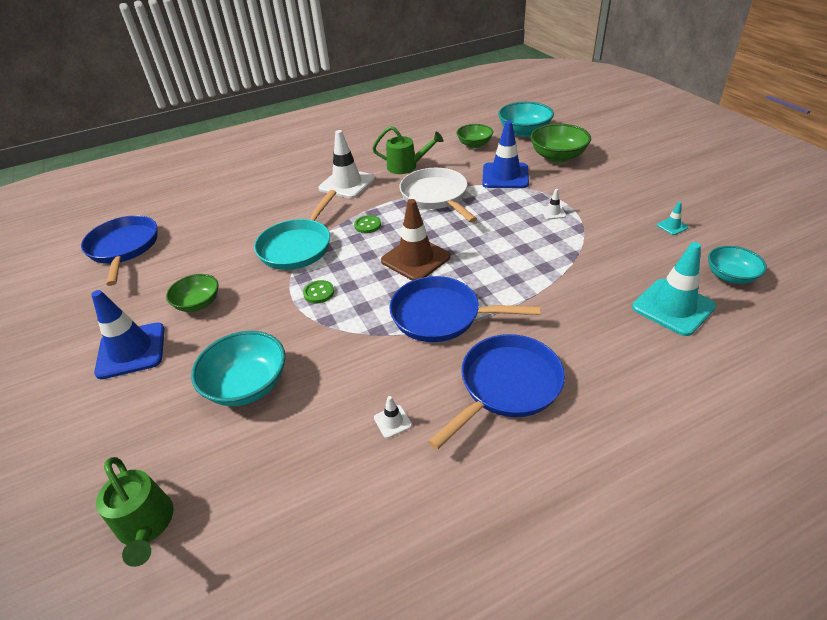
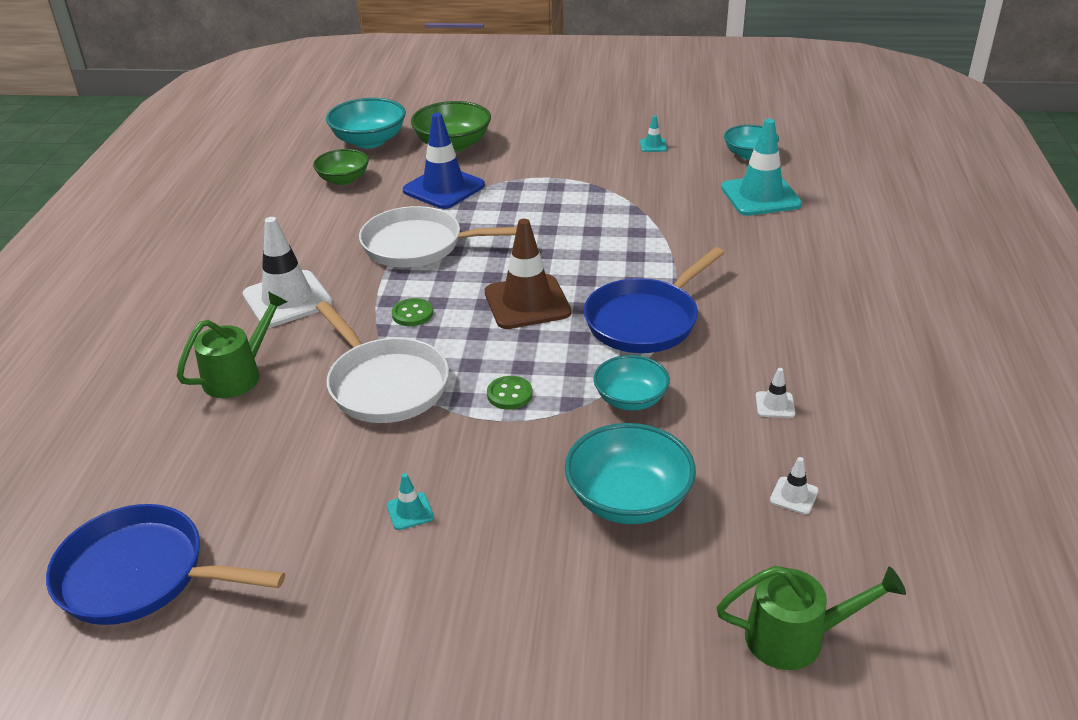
camera: 60 degrees left, 5 degrees down
(131, 350) = (449, 605): blue traffic cone -> none
(198, 303) = (410, 511): green bowl -> turquoise traffic cone
(298, 246) = (385, 384): turquoise pan -> white pan
(348, 344) = (630, 399): none -> turquoise bowl
(407, 166) = (318, 241): green watering can -> green watering can (239, 374)
(506, 386) = (783, 320): blue pan -> none
(553, 212) = (552, 190): white traffic cone -> white traffic cone (794, 496)

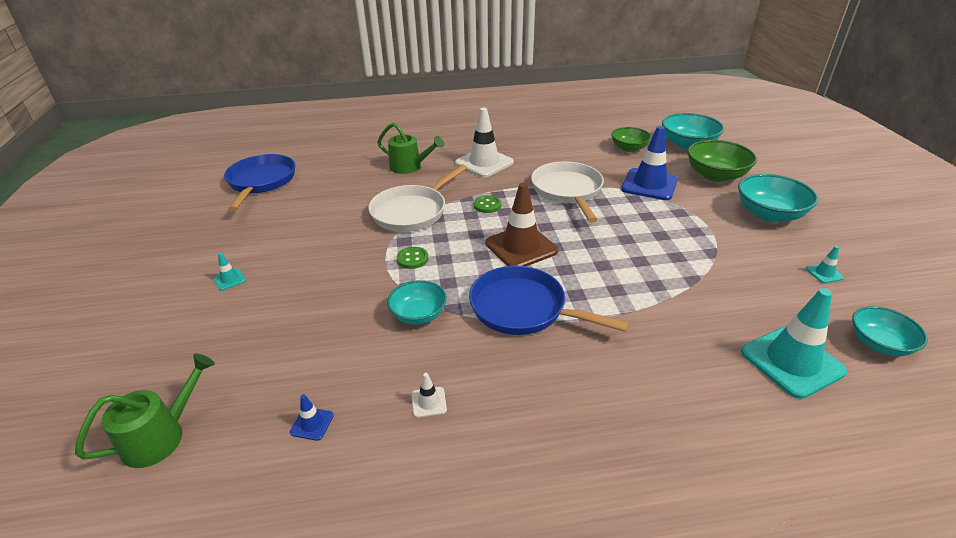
camera: 75 degrees right, 0 degrees up
(410, 511) = (300, 244): turquoise traffic cone -> turquoise traffic cone (229, 279)
(628, 500) = (308, 329): turquoise bowl -> turquoise bowl (769, 214)
(794, 496) = (312, 424): white traffic cone -> blue traffic cone
(797, 637) = (162, 435): green watering can -> green watering can turned 120 degrees counterclockwise

